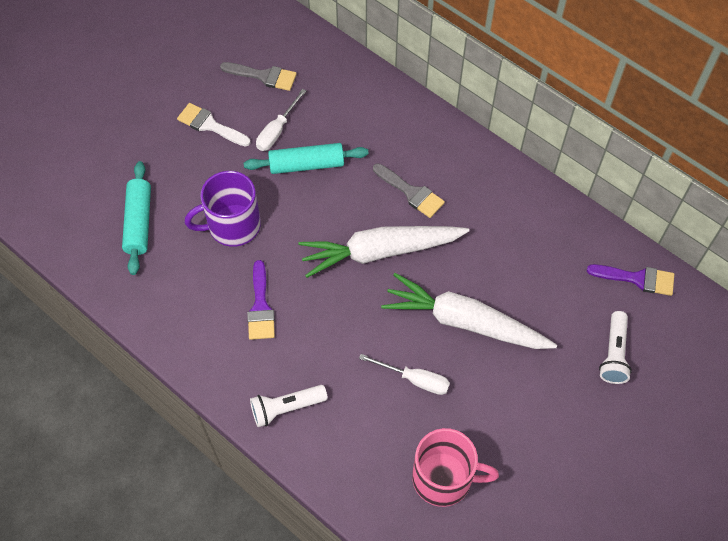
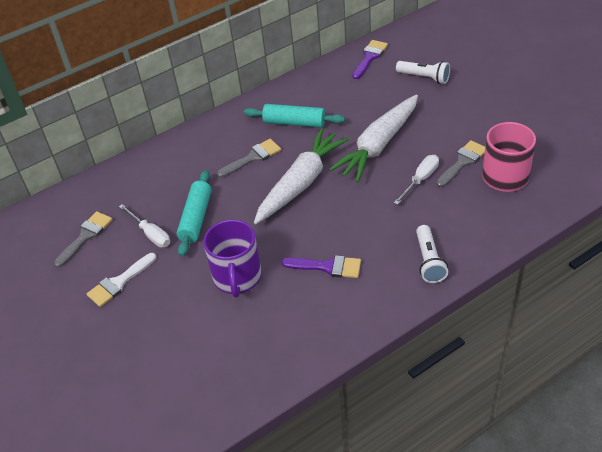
camera: 70 degrees left, 15 degrees down
(139, 222) = (204, 351): turquoise rolling pin -> turquoise rolling pin (294, 123)
(380, 252) = (301, 183): white carrot -> white carrot turned 150 degrees counterclockwise
(456, 424) = (462, 162): none -> grey brush

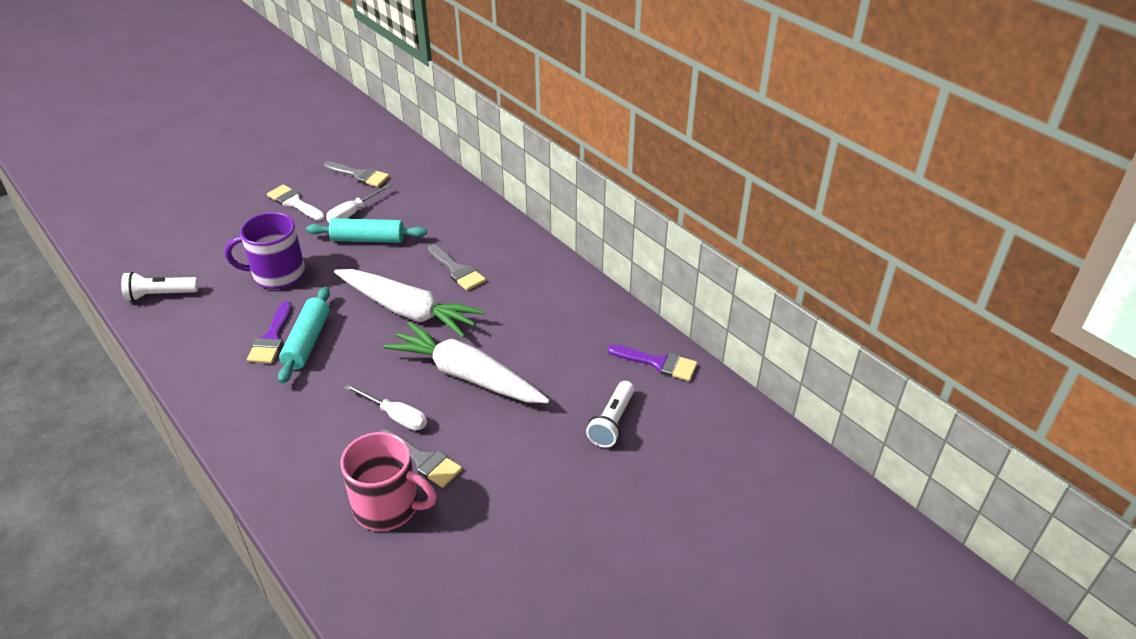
camera: 80 degrees right, 5 degrees down
(294, 123) = (517, 299): turquoise rolling pin -> turquoise rolling pin (307, 342)
(429, 261) = (255, 422): white flashlight -> white flashlight (160, 295)

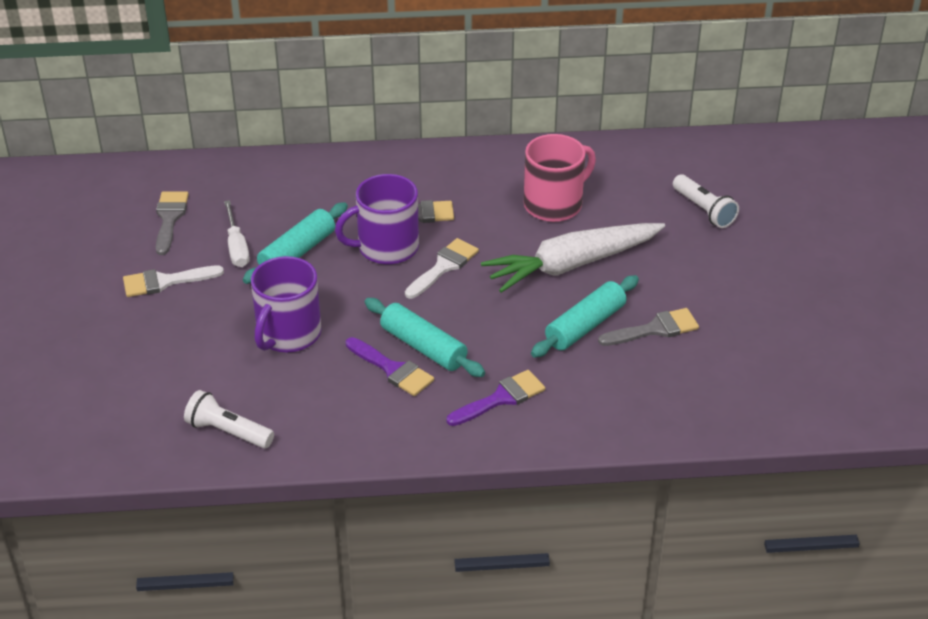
camera: 55 degrees left, 0 degrees up
(160, 295) = (228, 432): white flashlight -> white flashlight turned 90 degrees clockwise
(359, 175) = (169, 219): grey brush -> grey brush turned 60 degrees counterclockwise
(388, 506) = (692, 368): pink mug -> pink mug (554, 204)
(395, 416) = (585, 326): white screwdriver -> turquoise rolling pin
(407, 274) = (386, 247): none -> purple mug
(407, 310) = (443, 267): white carrot -> white brush
(658, 363) = (658, 157): purple brush -> purple brush (501, 398)

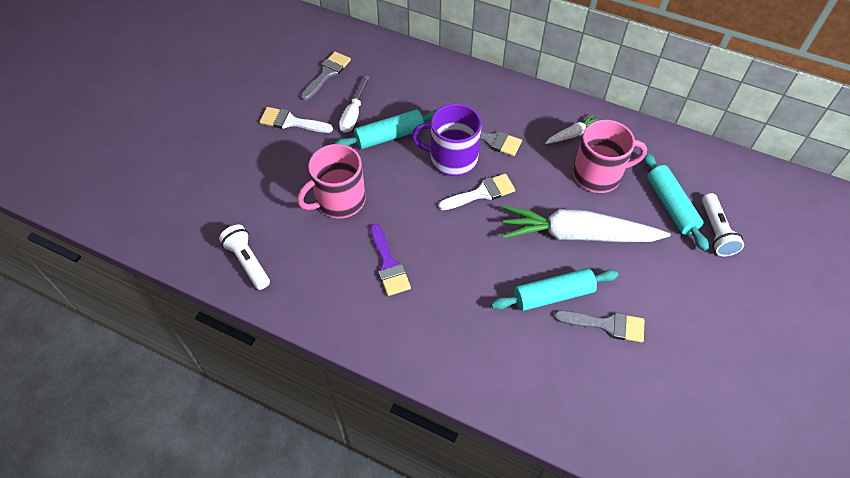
camera: 30 degrees right, 15 degrees up
(288, 334) = (339, 200): purple mug -> pink mug
(423, 347) = (422, 256): turquoise rolling pin -> turquoise rolling pin (671, 206)
(501, 177) = (572, 134): none -> white carrot
(501, 398) = (448, 329): purple brush -> none

